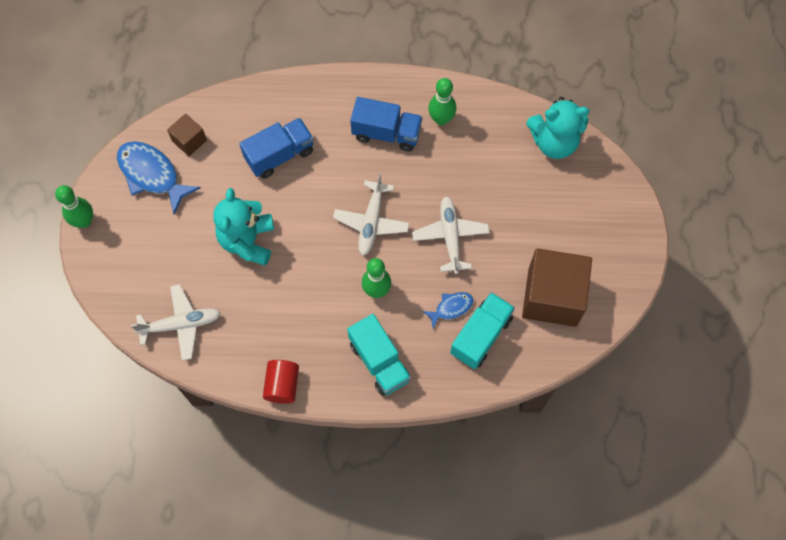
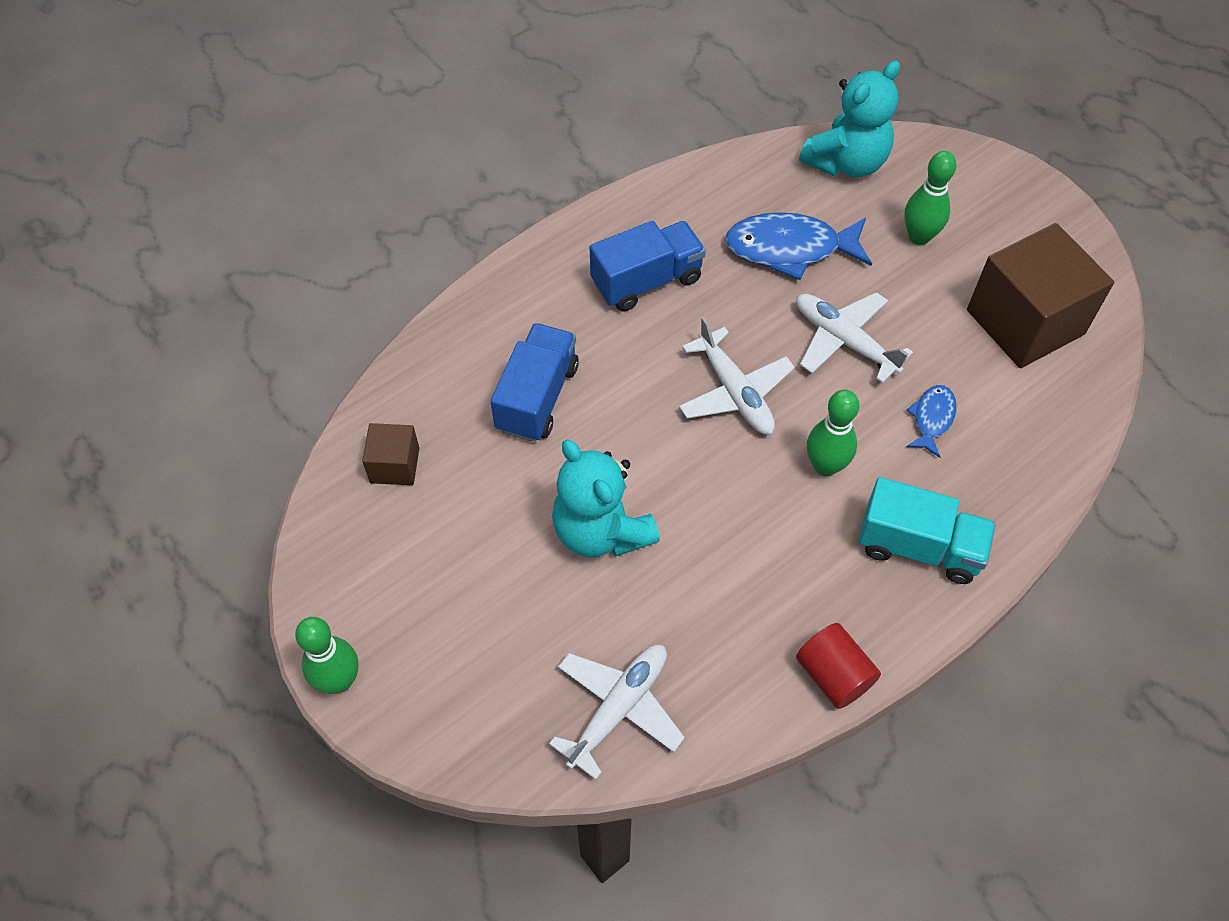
camera: 40 degrees left, 10 degrees down
(152, 175) = (382, 545): blue fish -> blue fish (790, 249)
(441, 119) = (695, 222): green bowling pin -> green bowling pin (919, 237)
(481, 336) = (998, 424): turquoise truck -> none

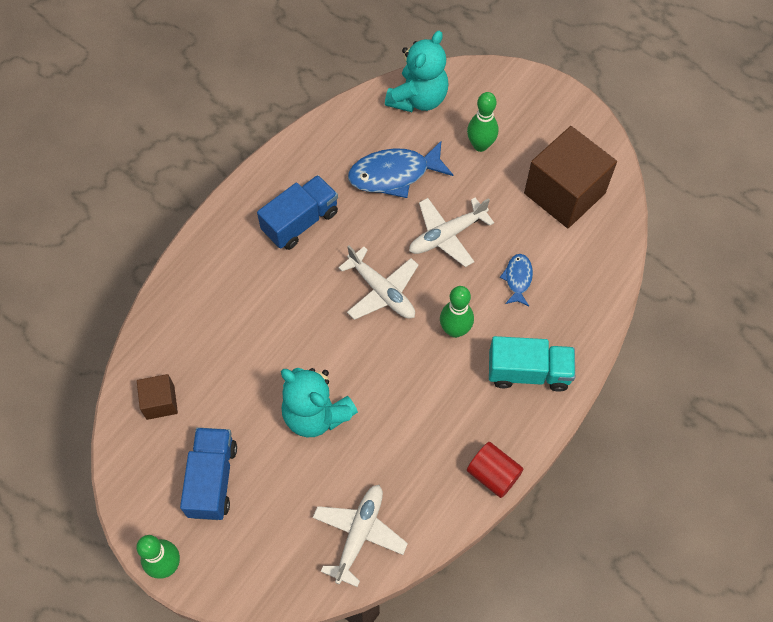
camera: 15 degrees left, 5 degrees up
(537, 397) = (246, 328): blue truck -> blue truck (212, 479)
(844, 341) = (447, 235): white plane -> white plane turned 60 degrees counterclockwise

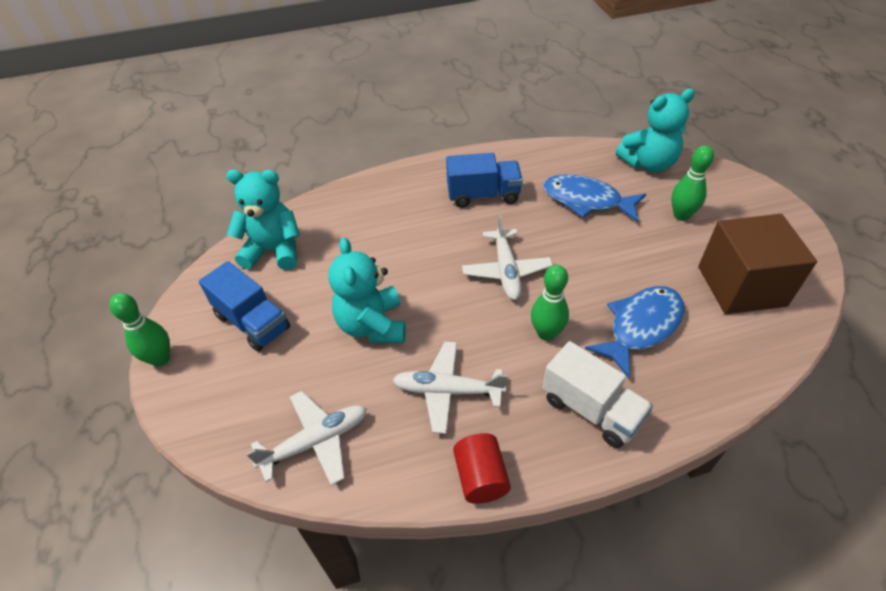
camera: 40 degrees right, 15 degrees down
(160, 402) = (274, 250): brown cube -> turquoise teddy bear
(212, 479) = (253, 322): blue truck -> blue truck turned 90 degrees clockwise
(447, 235) = (598, 261): white plane -> white plane (447, 391)
(518, 279) = (641, 327): blue fish -> blue fish, size x1.89
(528, 372) = (591, 409): turquoise truck -> white truck

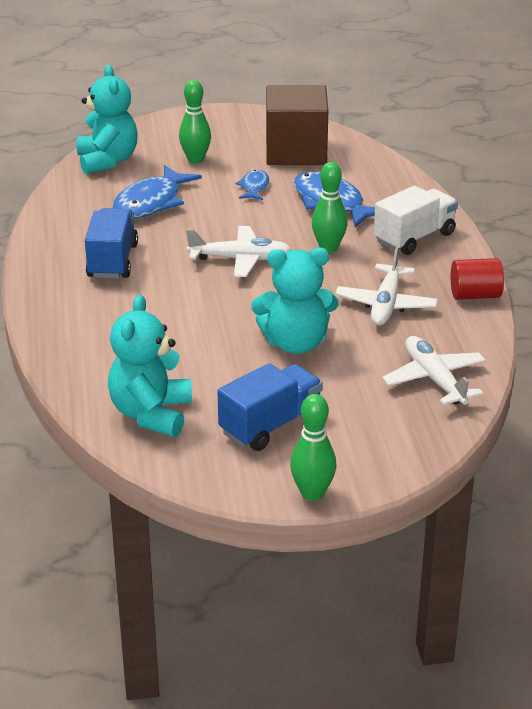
camera: 85 degrees left, 15 degrees down
(646, 263) = (254, 187): none -> blue fish

